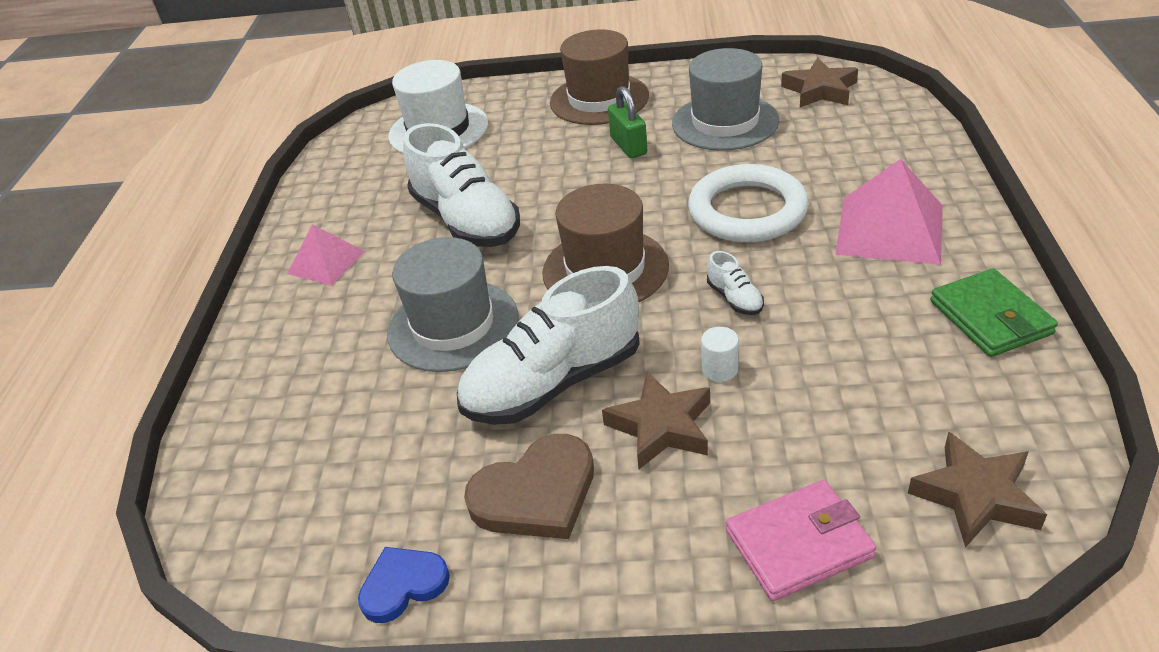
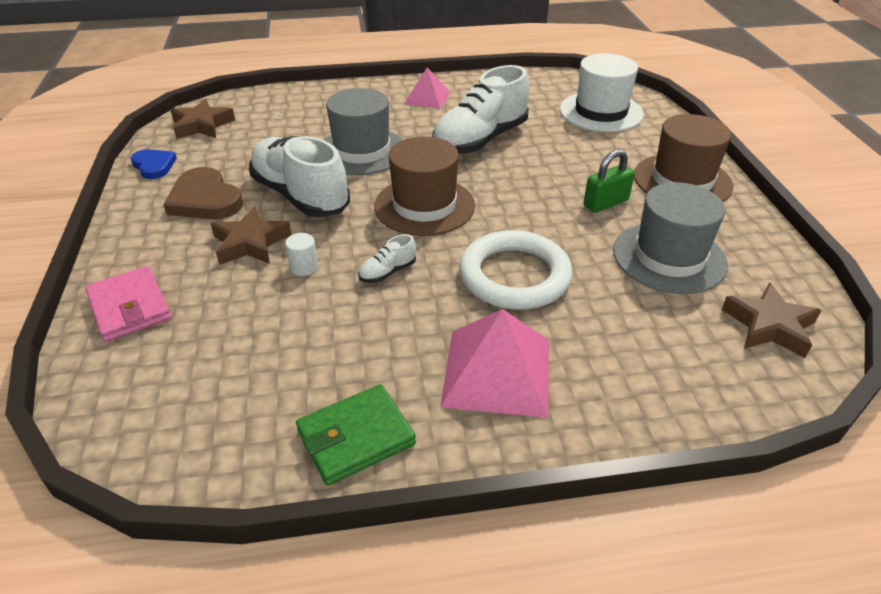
camera: 75 degrees right, 0 degrees up
(975, 495) = (142, 403): brown star -> brown star (202, 125)

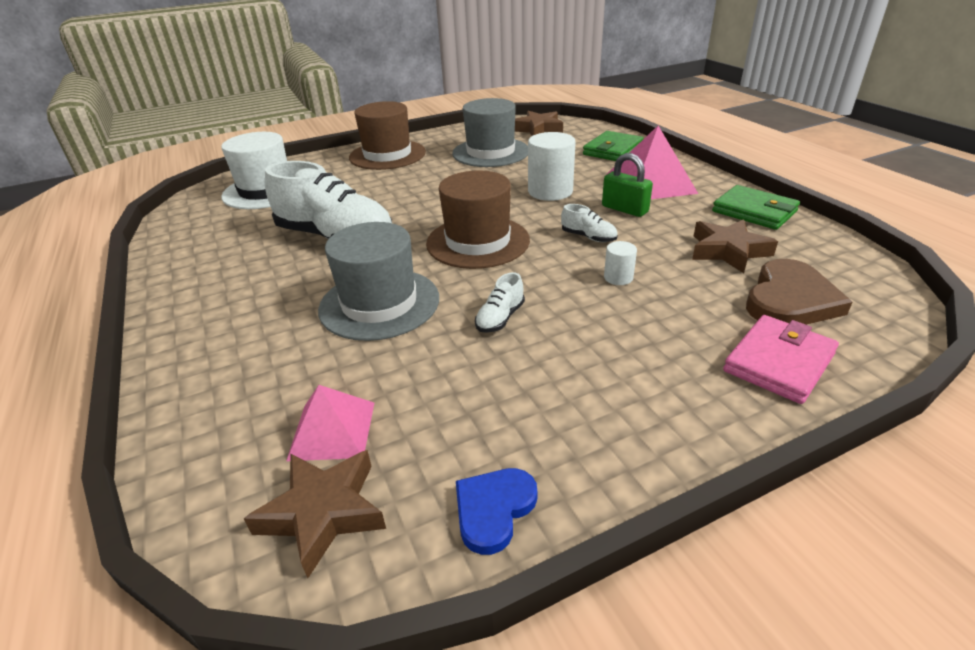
camera: 105 degrees left, 5 degrees down
(205, 199) = (554, 395): brown heart -> brown heart (790, 300)
(250, 243) = (610, 322): brown star -> brown star (728, 251)
(300, 196) = (500, 318): white shoe -> white shoe, size x0.41
(427, 97) = (219, 290): pink pyramid -> pink pyramid (332, 430)
(514, 276) = (550, 191): white ring -> white cylinder
(606, 203) = (432, 174): green padlock -> green padlock (624, 209)
(643, 380) = (612, 150): none -> green wallet

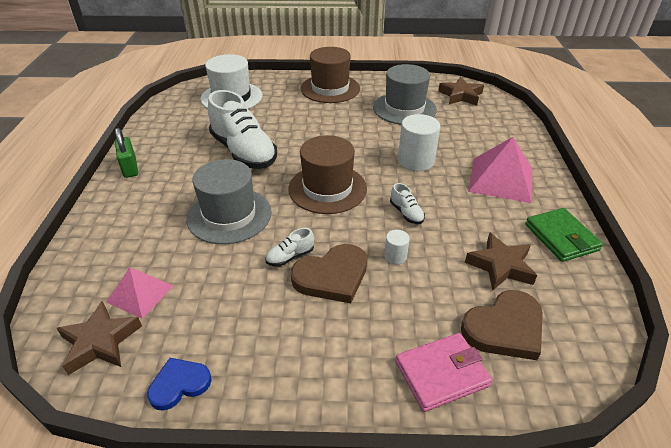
camera: 25 degrees right, 5 degrees up
(569, 319) = (332, 276): none -> brown heart
(612, 150) = (501, 136): green wallet -> none
(624, 209) = (457, 197): green padlock -> green padlock (130, 168)

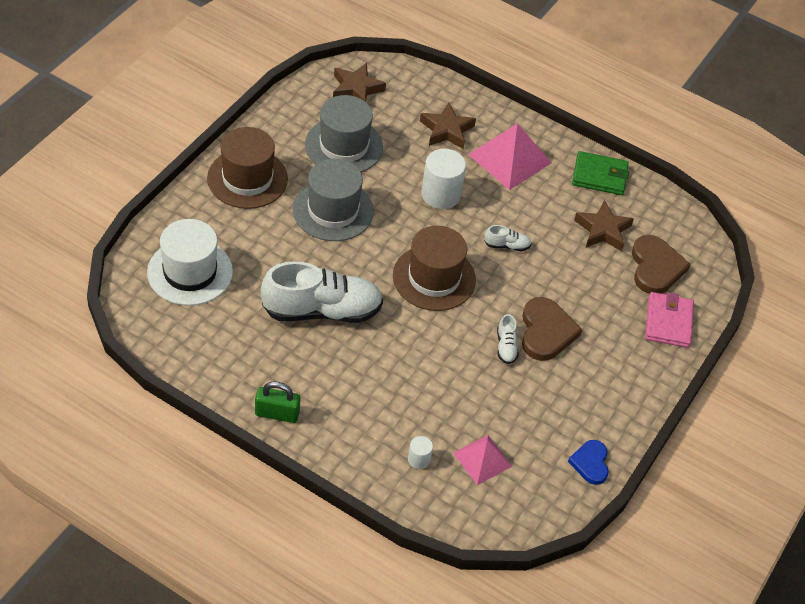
camera: 65 degrees left, 10 degrees up
(100, 342) = (520, 499): brown star -> brown star (446, 130)
(229, 215) = (421, 364): grey hat -> grey hat (333, 210)
(395, 256) = (551, 282): white cylinder -> white cylinder (419, 459)

